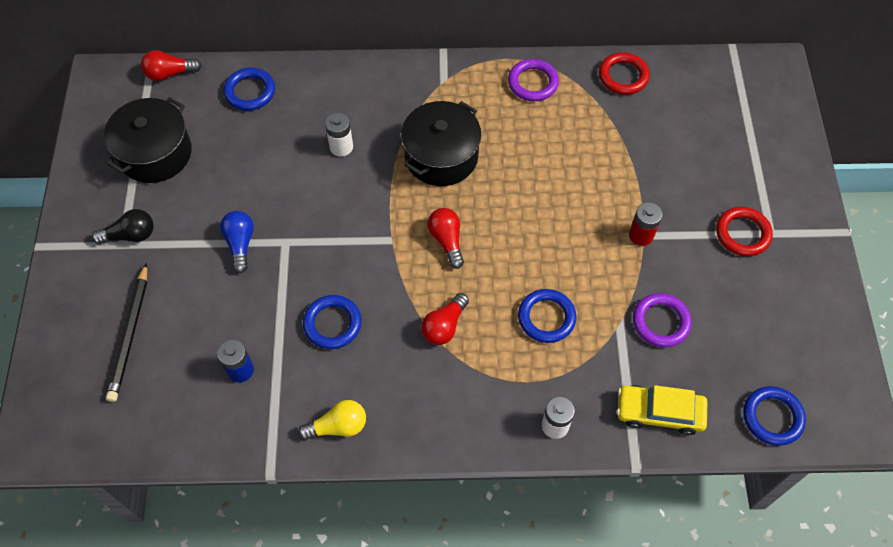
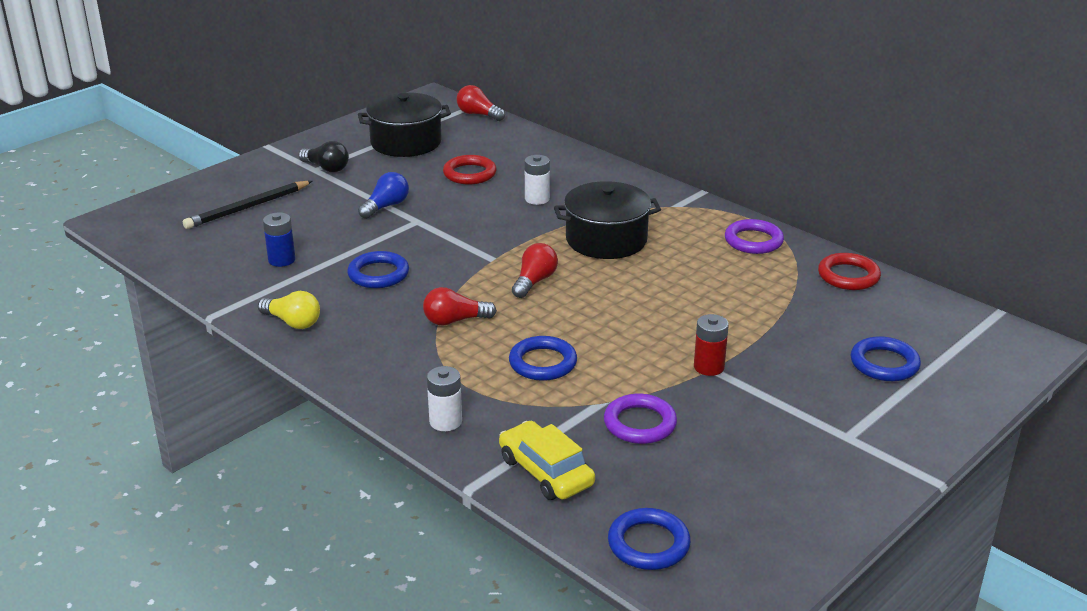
camera: 45 degrees right, 30 degrees down
(250, 92) = (517, 145): blue ring -> blue ring (884, 364)
(742, 234) = (815, 420): red ring -> red ring (469, 174)

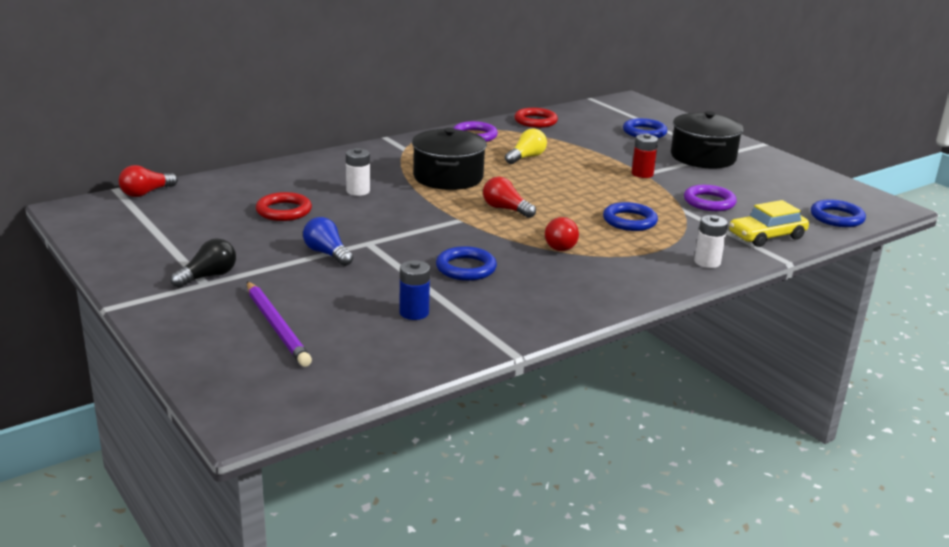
camera: 80 degrees left, 5 degrees down
(248, 208) = (276, 326): black pencil -> purple pencil
(293, 322) = (542, 313): yellow light bulb -> yellow light bulb (526, 157)
(406, 142) = (181, 232): black pot -> black pot (703, 157)

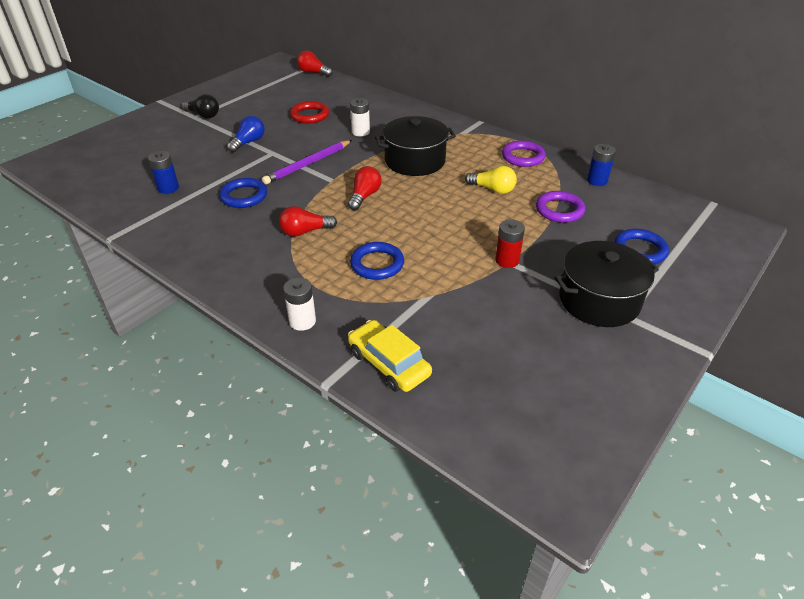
camera: 75 degrees right, 15 degrees up
(276, 326) = (143, 148): purple pencil -> purple pencil (308, 164)
(535, 121) = (597, 181): red ring -> blue battery
(709, 202) = (460, 313): purple ring -> purple ring (559, 210)
(836, 217) = (483, 429): blue ring -> none

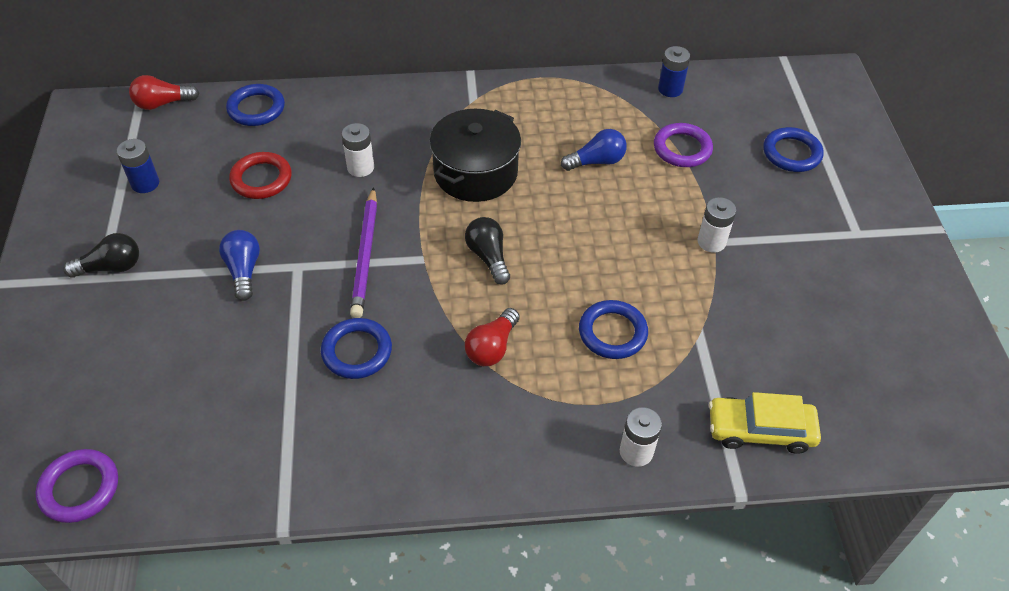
camera: 45 degrees left, 10 degrees up
(168, 188) = (244, 408): blue battery -> blue battery (145, 183)
(349, 91) = (256, 109): none -> blue ring
(364, 196) = (488, 257): red light bulb -> black light bulb
(492, 189) = (596, 161): yellow light bulb -> blue light bulb
(507, 260) = (711, 242): red battery -> white battery
(523, 157) = (572, 98): purple ring -> purple ring (79, 488)
(599, 300) = (824, 232): black pot -> none

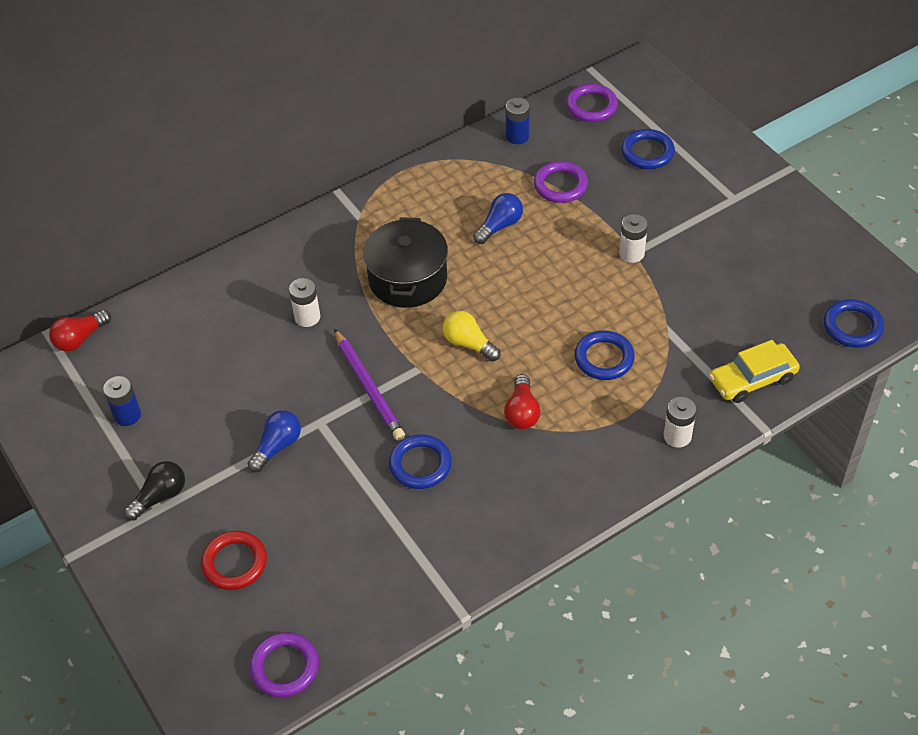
camera: 25 degrees left, 0 degrees up
(244, 271) = (277, 446): blue light bulb -> blue light bulb turned 75 degrees clockwise
(256, 109) = (172, 306): blue ring -> blue ring (852, 326)
(261, 179) = (229, 365): red ring -> red ring (234, 563)
(488, 257) = (469, 344): black light bulb -> yellow light bulb
(762, 90) = (591, 106): none -> purple ring

